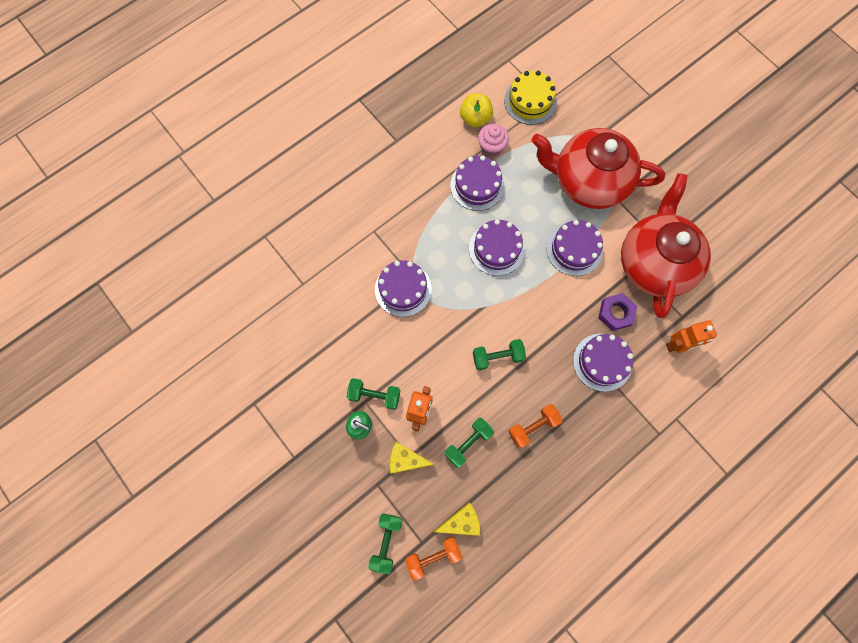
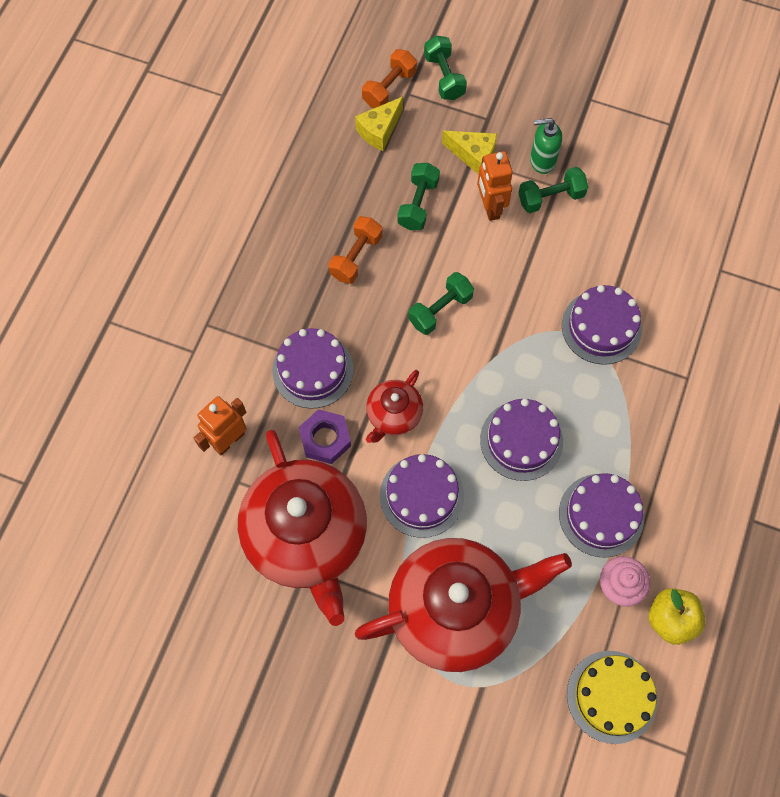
camera: 150 degrees right, 5 degrees down
(406, 460) = (473, 155): yellow cheese -> yellow cheese turned 45 degrees clockwise
(565, 305) = (393, 415): none -> red teapot

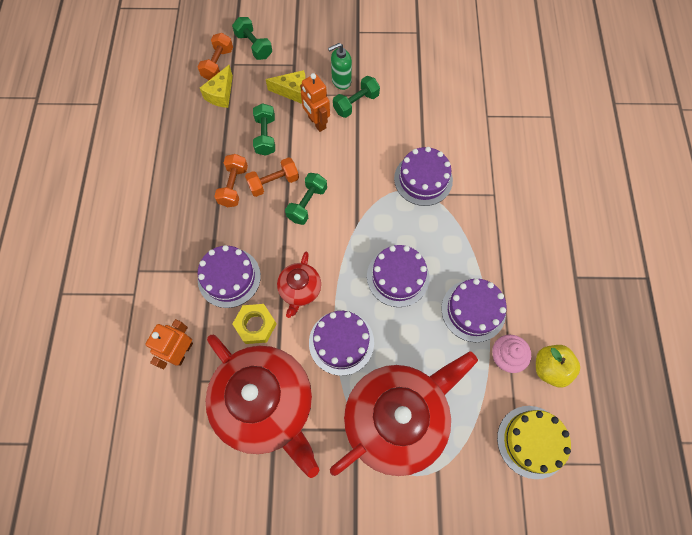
camera: 20 degrees left, 0 degrees up
(325, 439) = (255, 325): purple nut -> yellow nut
(407, 269) = (273, 183): none -> orange dumbbell

